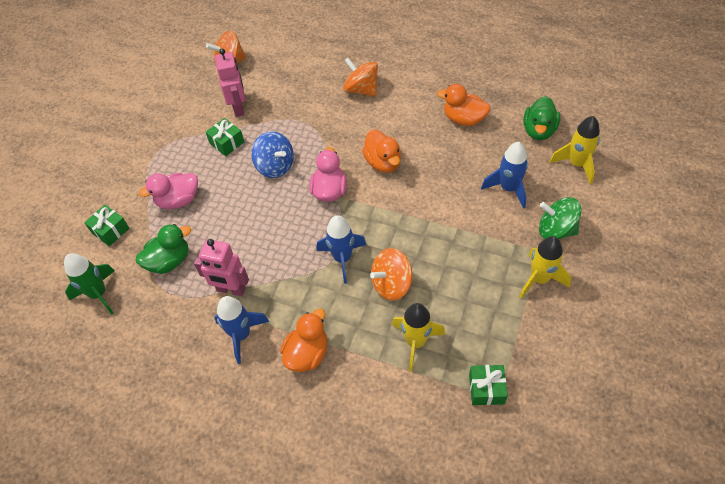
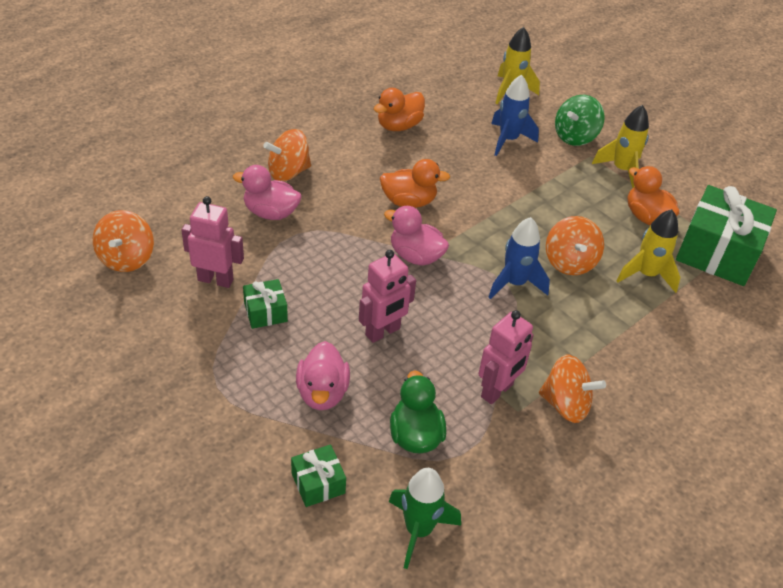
camera: 70 degrees left, 10 degrees down
(241, 335) = (565, 404): blue rocket -> orange spinning top
(246, 206) = (383, 332): none -> pink robot
(275, 166) = (342, 284): blue spinning top -> none
(307, 353) = (618, 358): orange duck -> orange duck (646, 217)
(315, 101) = (270, 212): none -> pink duck
(486, 389) = (717, 252): green gift -> green gift, size x2.11
(538, 130) = (454, 91): green duck -> none

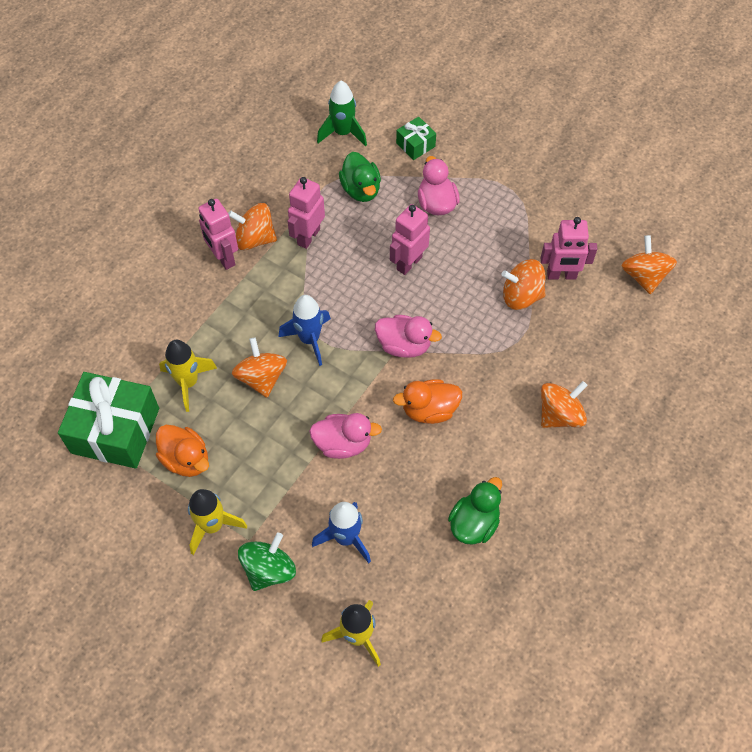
camera: 170 degrees right, 15 degrees up
(265, 312) = (507, 256): green gift -> none
(270, 212) = (552, 358): pink duck -> pink duck (343, 443)
(271, 270) = (521, 296): none -> orange spinning top
(399, 126) = (474, 523): orange duck -> green duck
(606, 390) = (223, 258): none -> pink robot

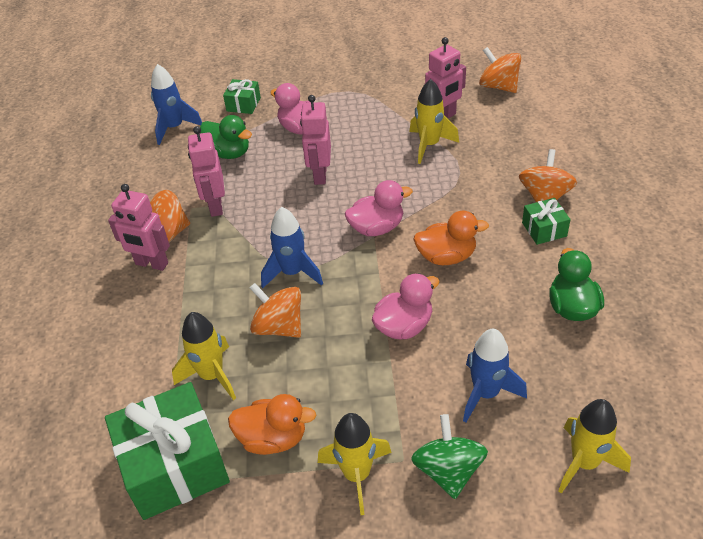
camera: 35 degrees left, 15 degrees down
(343, 133) = (174, 128): green rocket -> blue rocket
(429, 410) = (446, 256): orange duck -> orange duck turned 135 degrees counterclockwise
(521, 296) = (429, 145): orange spinning top -> yellow rocket
(526, 443) = (544, 229): none -> green gift

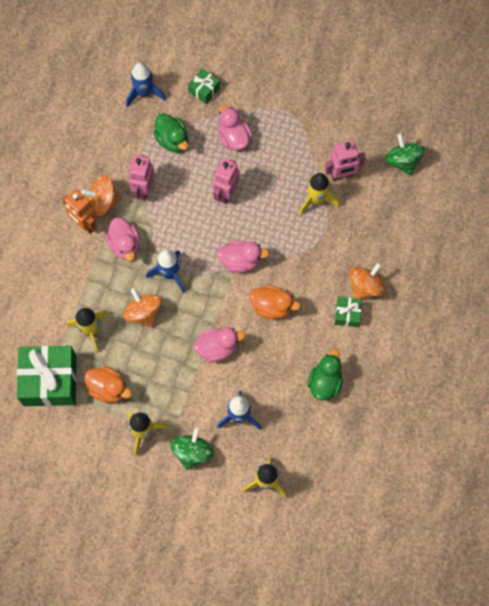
camera: 20 degrees right, 25 degrees up
(151, 264) = (84, 224): pink robot -> orange robot
(216, 265) = (125, 245): none -> pink duck
(498, 86) = (402, 161): orange spinning top -> green spinning top

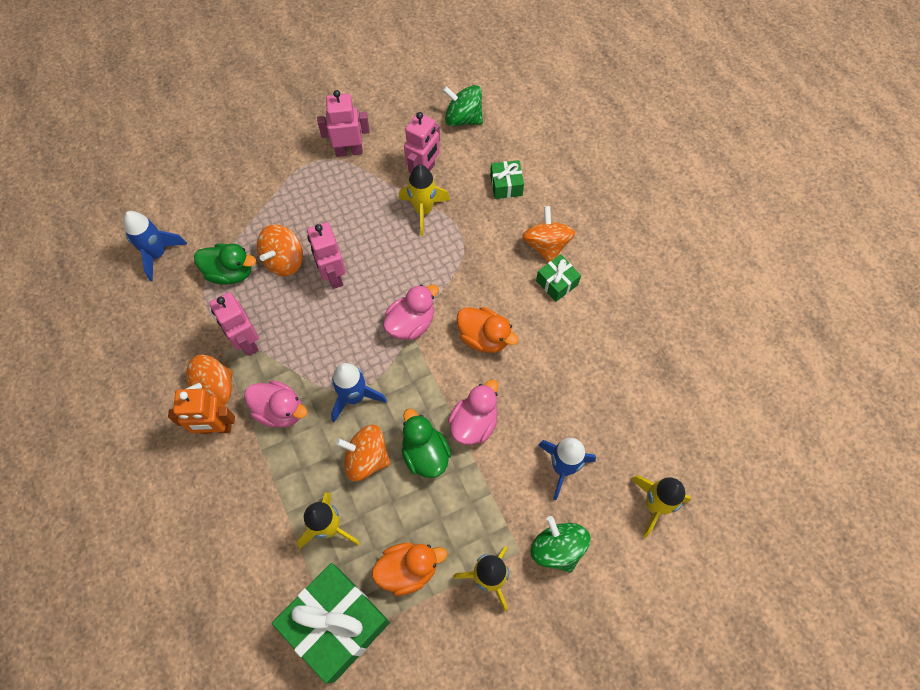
camera: 45 degrees left, 5 degrees down
(204, 90) = (217, 204): green gift -> green gift (506, 185)
(208, 159) = (284, 260): none -> orange spinning top
(234, 138) = (290, 222): pink duck -> none
(272, 307) = (484, 337): orange duck -> orange duck turned 60 degrees clockwise
(311, 122) = (349, 151): none -> pink robot
(325, 382) = (603, 360): green duck -> green duck (425, 454)

